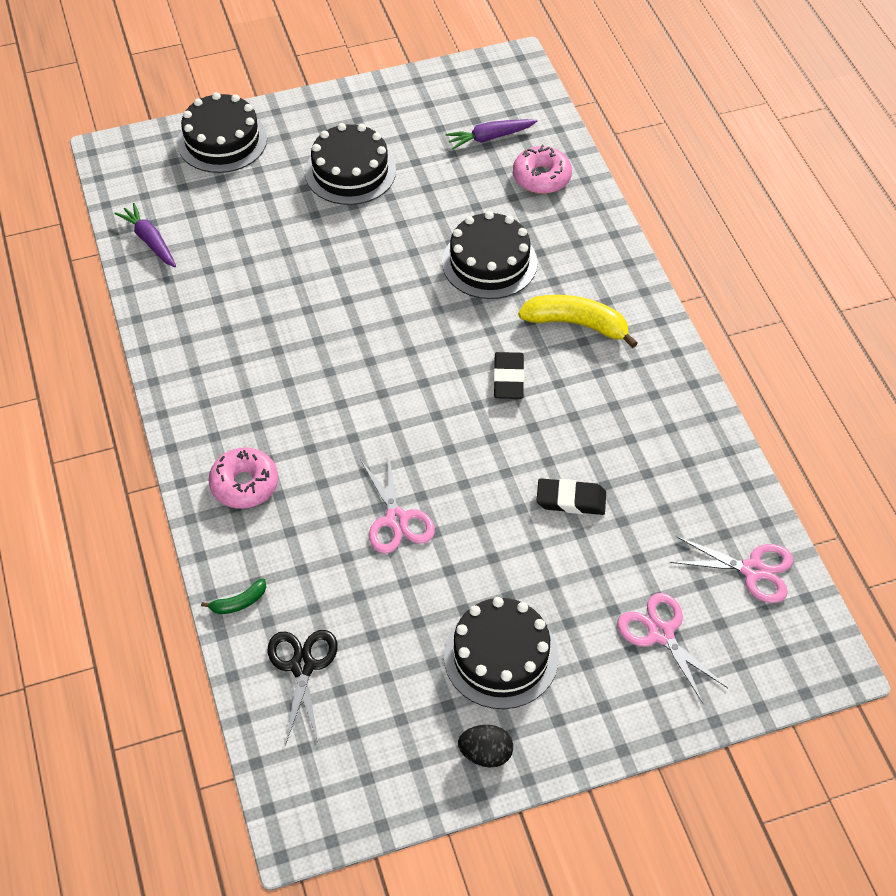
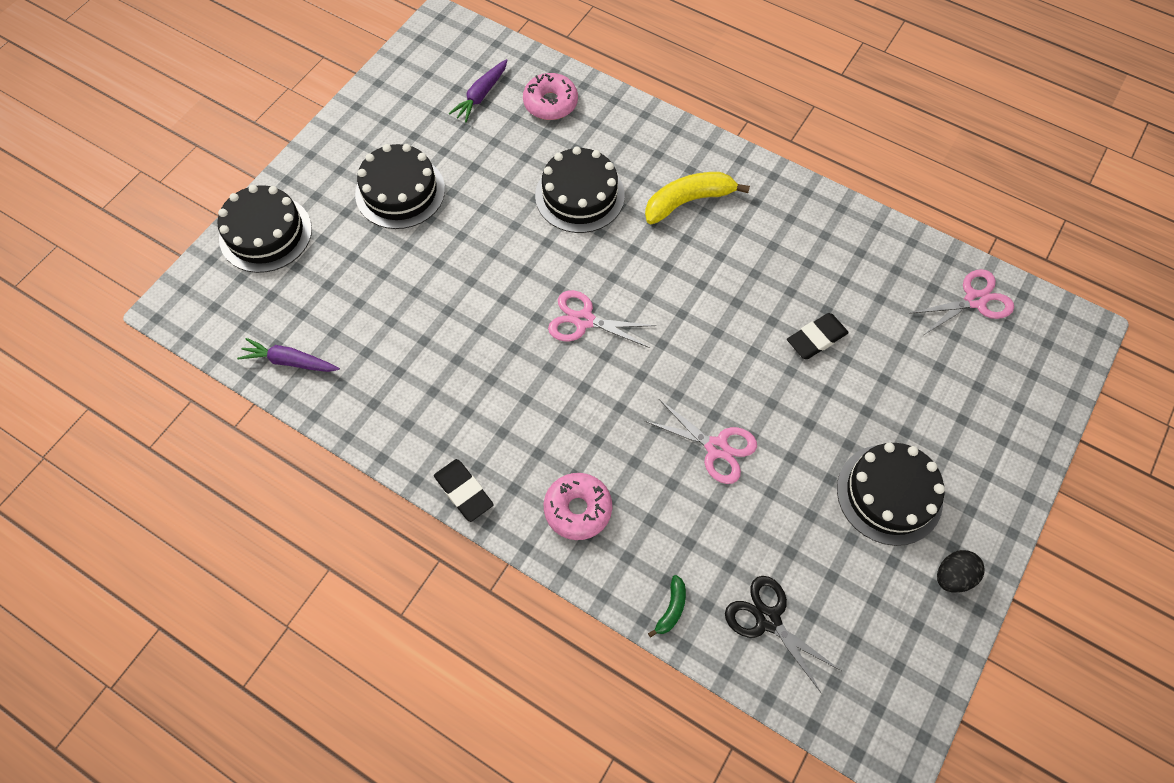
camera: 40 degrees left, 10 degrees up
(508, 378) = (683, 277): black eraser -> black eraser (464, 491)
(661, 633) = (967, 391): pink scissors -> pink scissors (584, 320)

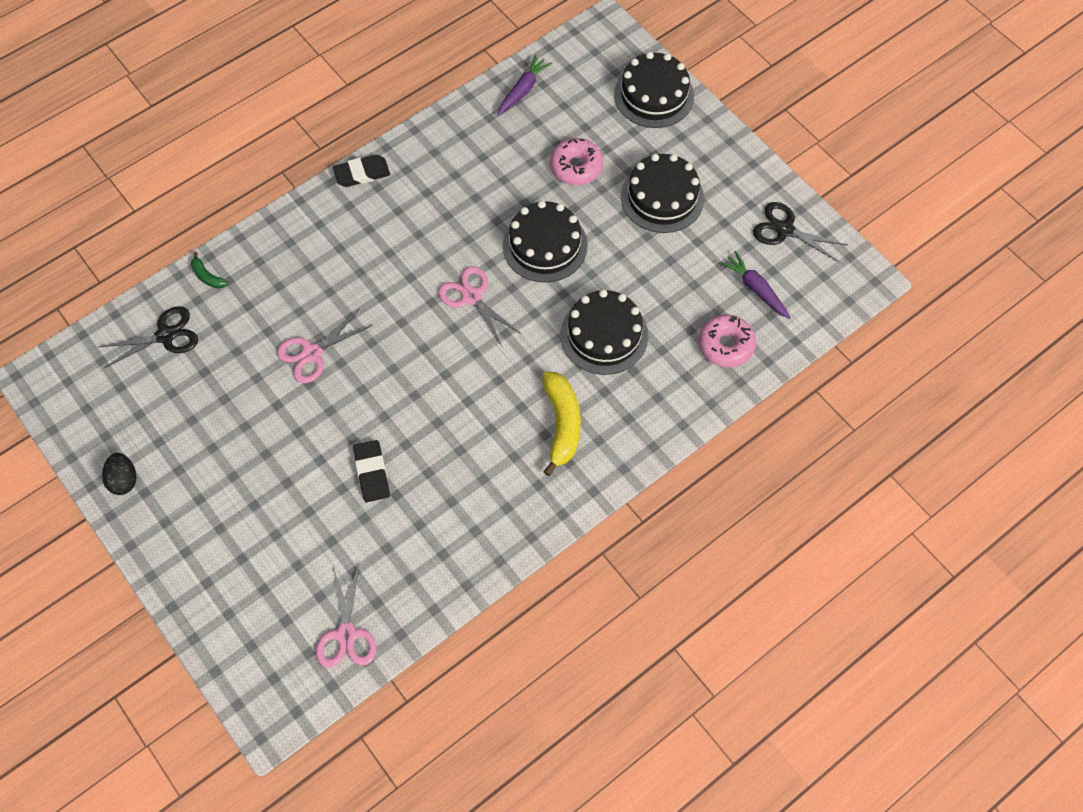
camera: 110 degrees right, 0 degrees up
(406, 89) = (785, 229): none -> black scissors
(578, 509) = (311, 241): pink donut -> pink donut (576, 167)
(584, 320) = (471, 297): pink scissors -> pink scissors turned 75 degrees counterclockwise
(889, 494) = (210, 465): black cake -> black cake (545, 245)

